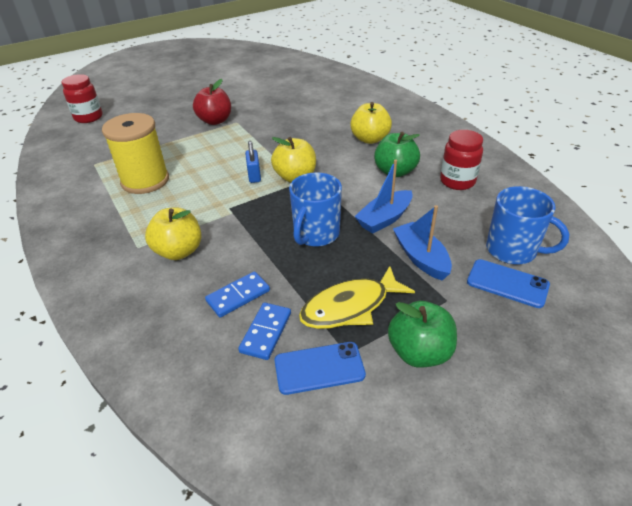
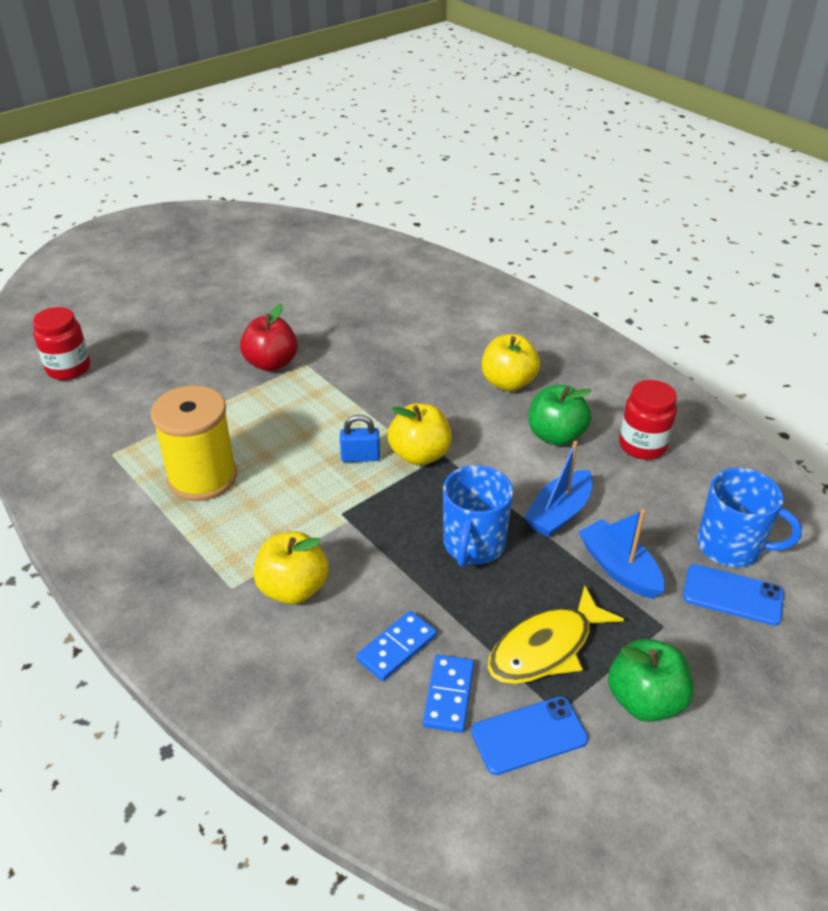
camera: 10 degrees left, 0 degrees up
(254, 176) = (360, 457): blue padlock -> blue padlock turned 75 degrees counterclockwise

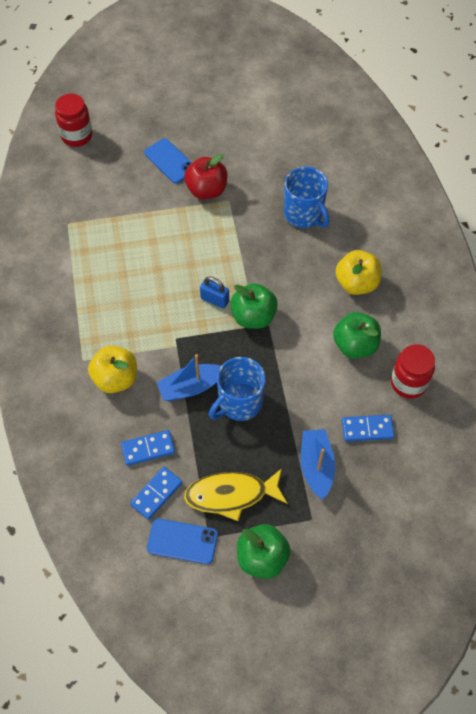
camera: 30 degrees right, 20 degrees up
(202, 477) = (110, 269): yellow spool -> none
(420, 455) = (253, 317): yellow apple -> green apple
(559, 513) = (310, 407): blue boat -> blue boat (191, 387)
(640, 506) = (367, 429): none -> blue domino
(731, 547) = (402, 490): blue mug -> blue mug (304, 214)
(732, 595) = (372, 522): blue phone -> blue phone (170, 161)

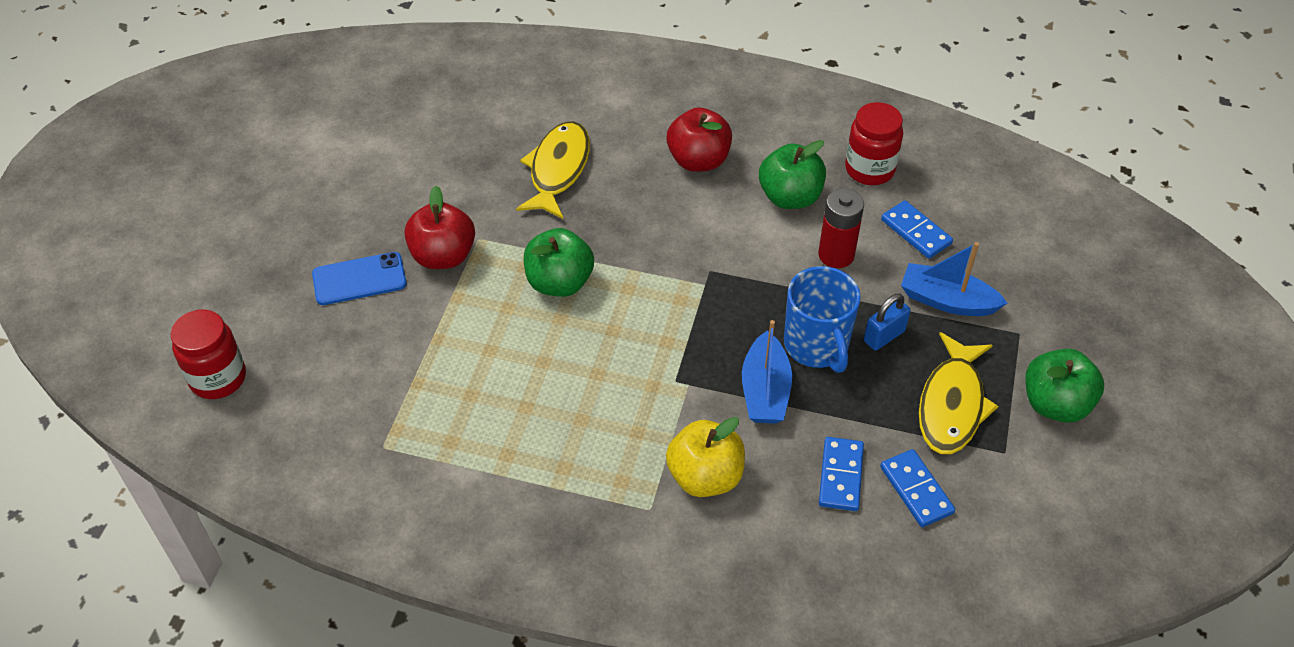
camera: 65 degrees left, 10 degrees down
(182, 541) = (1001, 484): blue phone -> none
(214, 300) = (637, 313): blue padlock -> blue padlock (884, 336)
(253, 317) = (689, 282): green apple -> green apple (559, 282)
(304, 214) = (558, 169): blue mug -> yellow fish
(320, 388) = (836, 255): none -> red battery
(356, 283) = (698, 160): yellow apple -> red apple
(367, 429) = (916, 232): blue domino -> blue domino turned 60 degrees counterclockwise

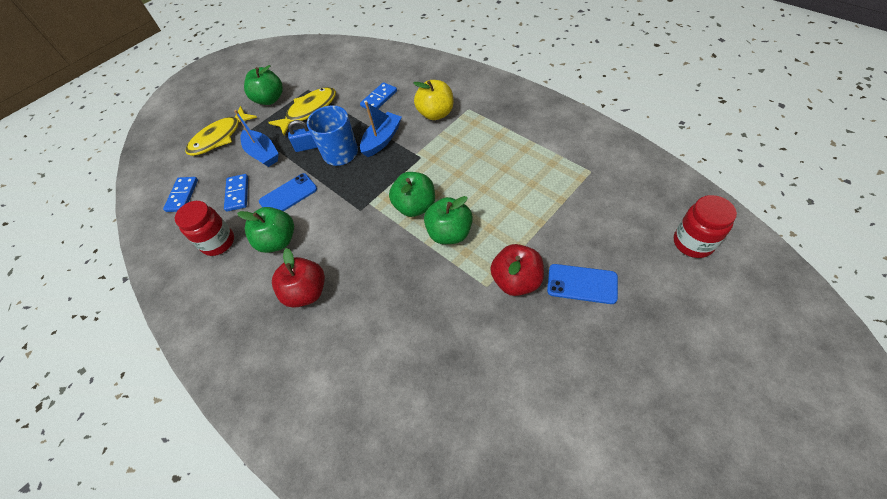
camera: 145 degrees left, 5 degrees up
(558, 169) = (403, 325): yellow fish -> yellow fish (219, 137)
(631, 301) = (415, 206): none -> green apple
(836, 255) = (288, 195): red battery -> blue phone
(916, 490) = (354, 86): blue domino -> blue domino (182, 195)

